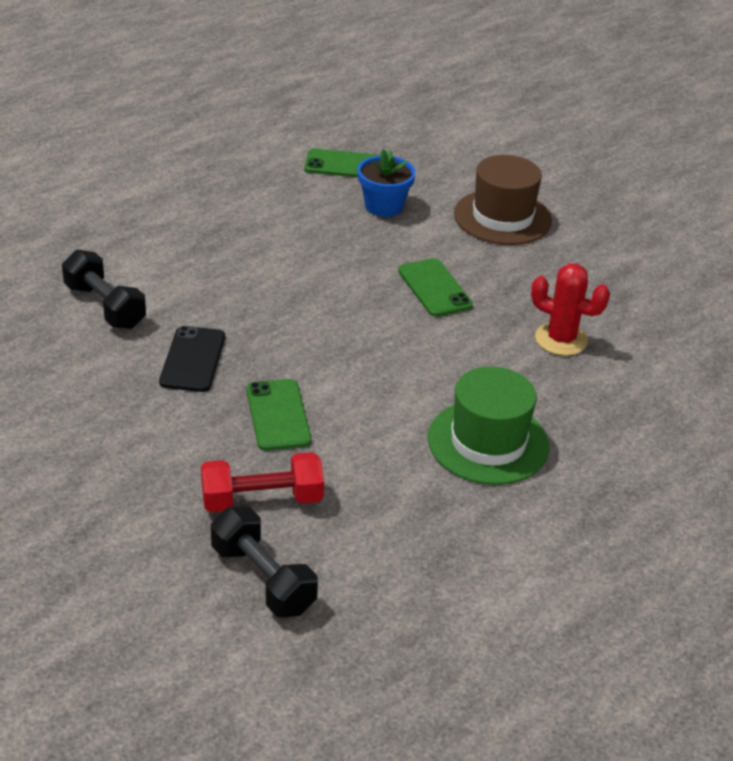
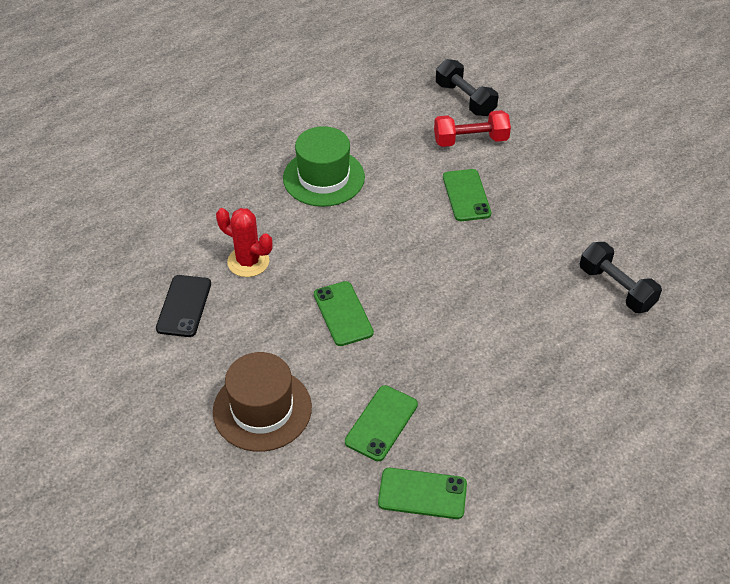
camera: 175 degrees left, 10 degrees up
(193, 359) = (534, 239): black phone -> black phone (184, 306)
(384, 206) = (381, 423): blue flower pot -> green phone

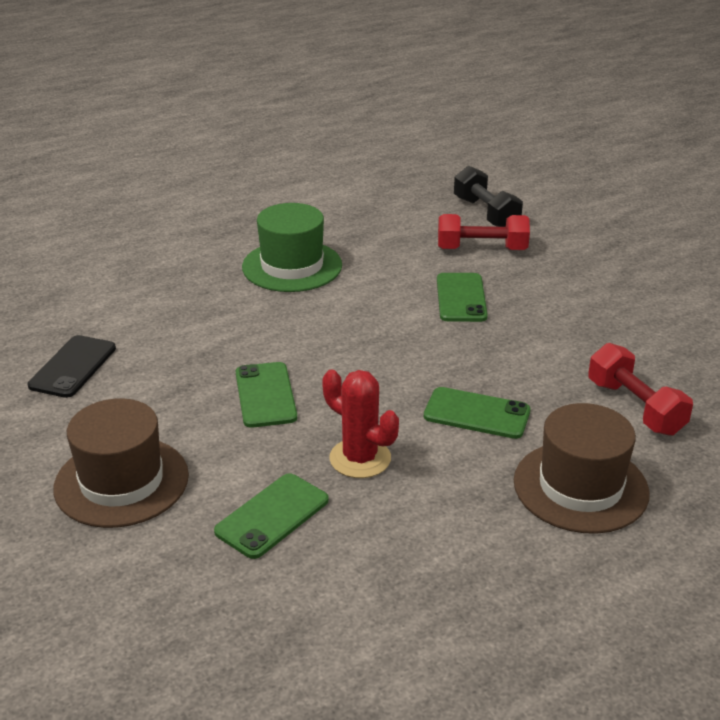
camera: 10 degrees right, 15 degrees down
(248, 262) = (169, 333): red cactus -> red cactus (360, 458)
(422, 493) = (300, 605): green phone -> green phone (477, 414)
(590, 366) = (580, 487): none -> brown hat
(616, 288) = (635, 407): black dumbbell -> red dumbbell

